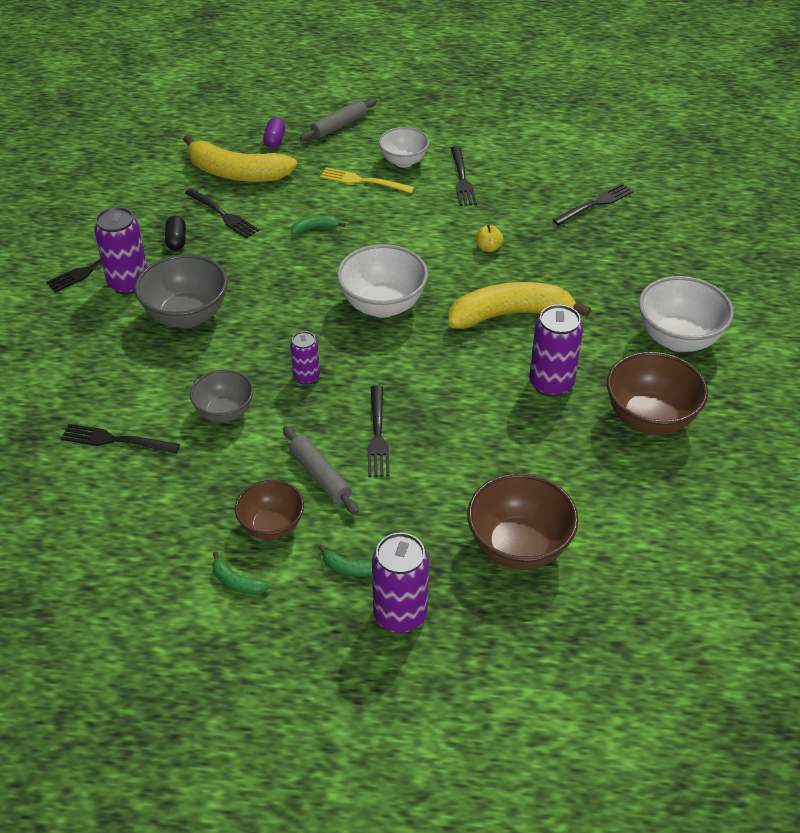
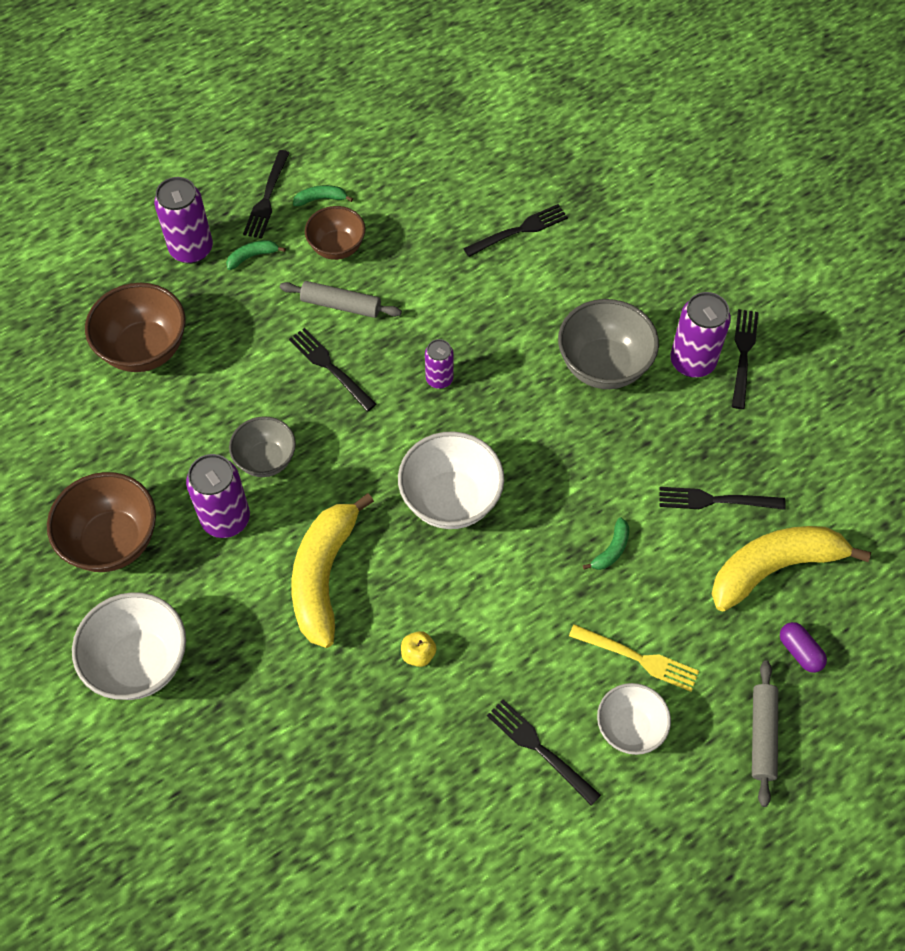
camera: 140 degrees right, 15 degrees up
(176, 241) = (715, 437): black capsule -> none
(224, 412) = (468, 305): grey bowl -> grey bowl (266, 460)
(362, 181) = (638, 658): yellow fork -> yellow fork turned 45 degrees clockwise
(510, 315) = (324, 576): yellow banana -> yellow banana turned 150 degrees clockwise
(595, 203) = (358, 823): black fork -> black fork (267, 198)

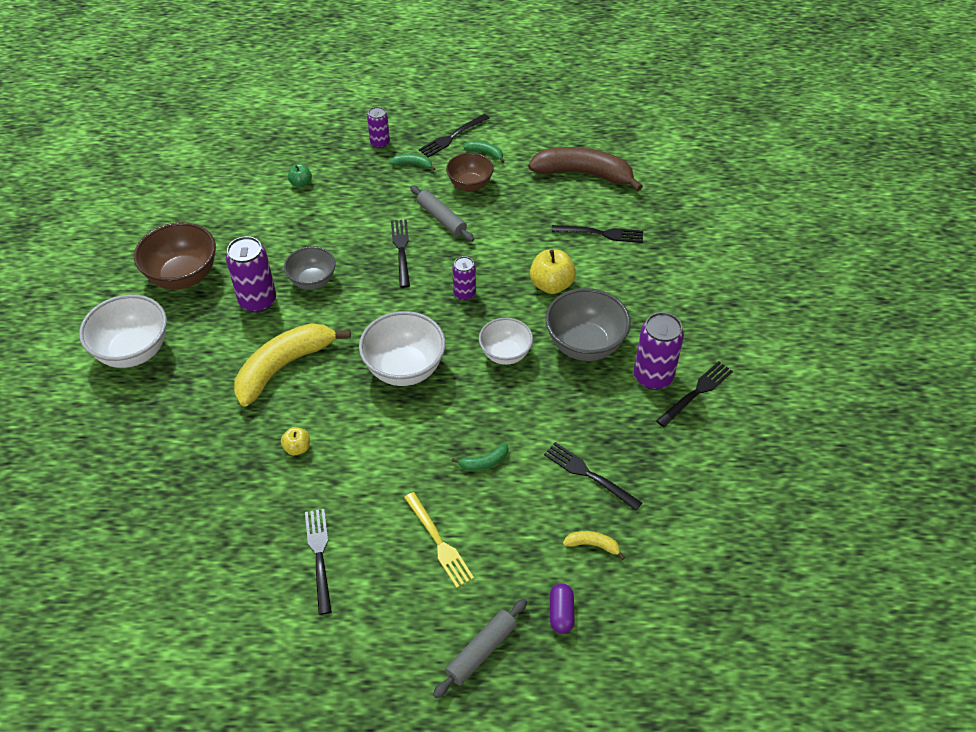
camera: 35 degrees right, 10 degrees down
(144, 349) = (301, 183): brown bowl -> green apple
(191, 249) = (380, 143): purple can -> purple can, size x0.59
(445, 169) = (583, 174): none -> brown banana
(518, 318) = (551, 285): none -> yellow apple
(630, 728) = (391, 583): white bowl -> white bowl (505, 354)
(774, 568) = (593, 545): yellow banana -> yellow banana, size x0.41

